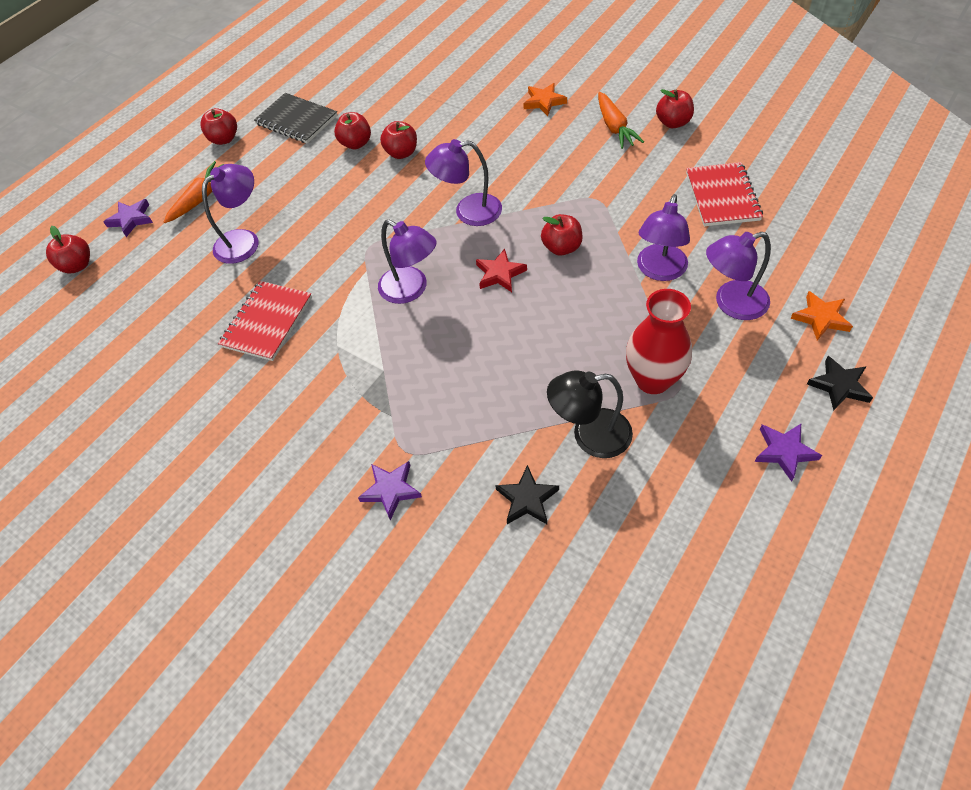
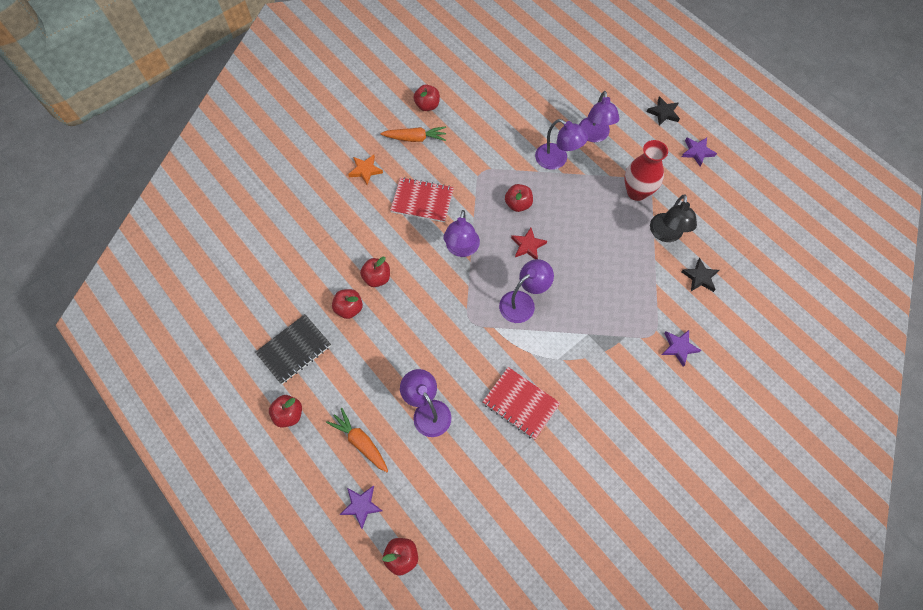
camera: 80 degrees left, 10 degrees up
(722, 196) = (507, 107): red notebook -> red notebook (422, 201)
(821, 318) = (617, 101): orange star -> none

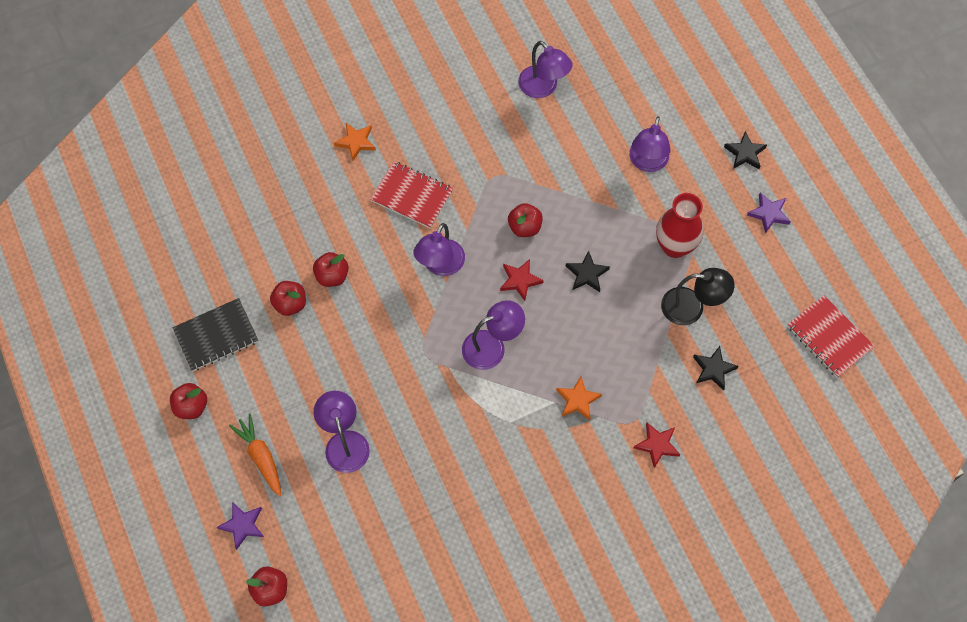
camera: 15 degrees right, 0 degrees up
(415, 138) = (427, 115): orange carrot -> none
(427, 105) = (454, 77): red apple -> none
(520, 403) = (451, 461): red notebook -> red notebook (829, 337)
(557, 160) = (590, 183): purple lamp -> purple lamp (543, 88)
(578, 228) = (587, 274): none -> black star
(604, 327) = (577, 400): none -> orange star
(666, 234) = (691, 307): black lamp -> black lamp turned 105 degrees counterclockwise
(679, 347) = (657, 445): purple star -> red star

